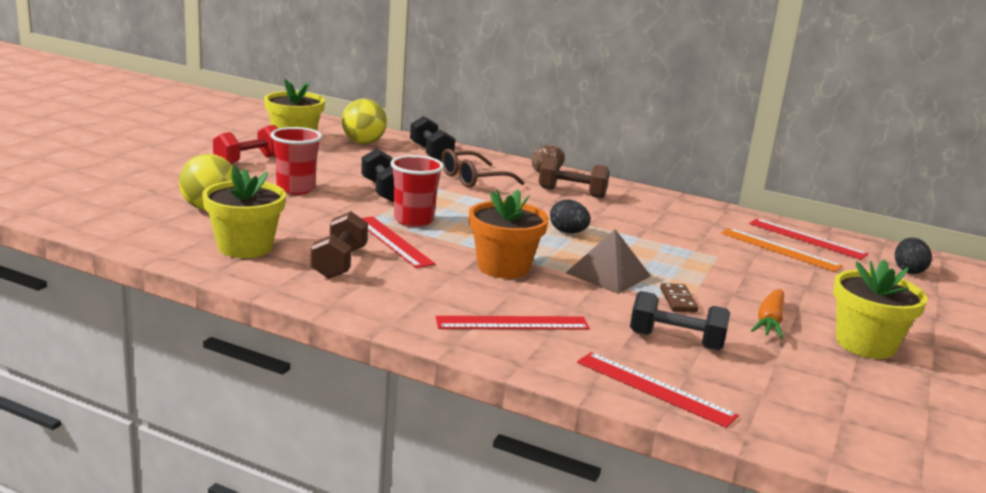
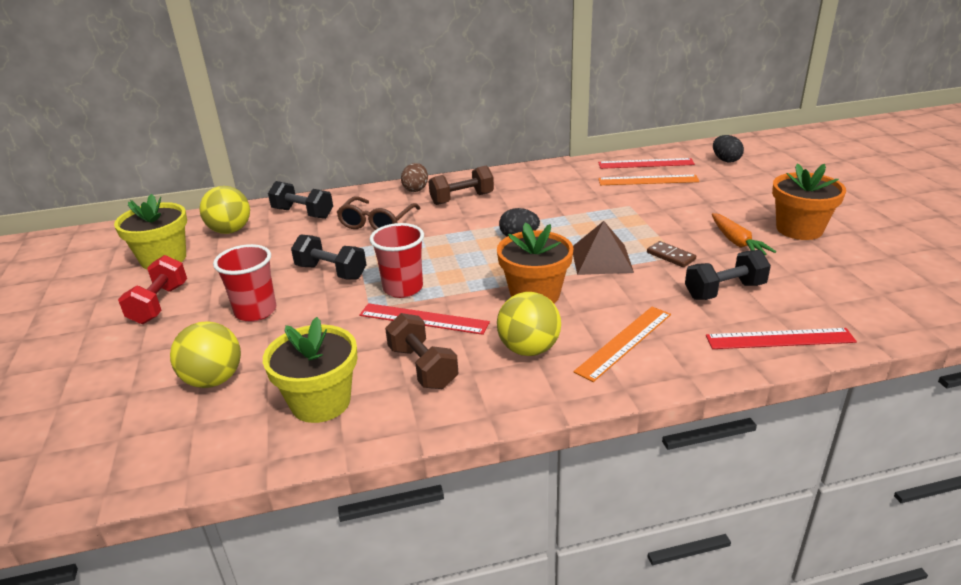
camera: 35 degrees left, 10 degrees up
(431, 291) = (529, 349): none -> yellow ball
(512, 323) = (624, 342): red ruler -> orange ruler
(865, 344) = (799, 229): yellow flower pot -> orange flower pot

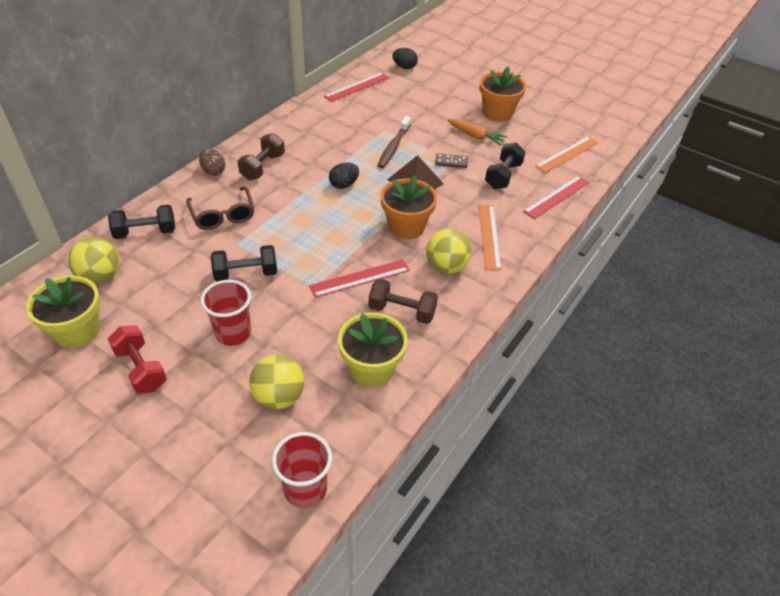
camera: 45 degrees left, 15 degrees up
(403, 288) = (317, 262): red cup -> red cup (305, 489)
(618, 222) = (393, 147): none -> brown toothbrush
(648, 180) = (374, 102): orange ruler -> orange ruler (567, 154)

